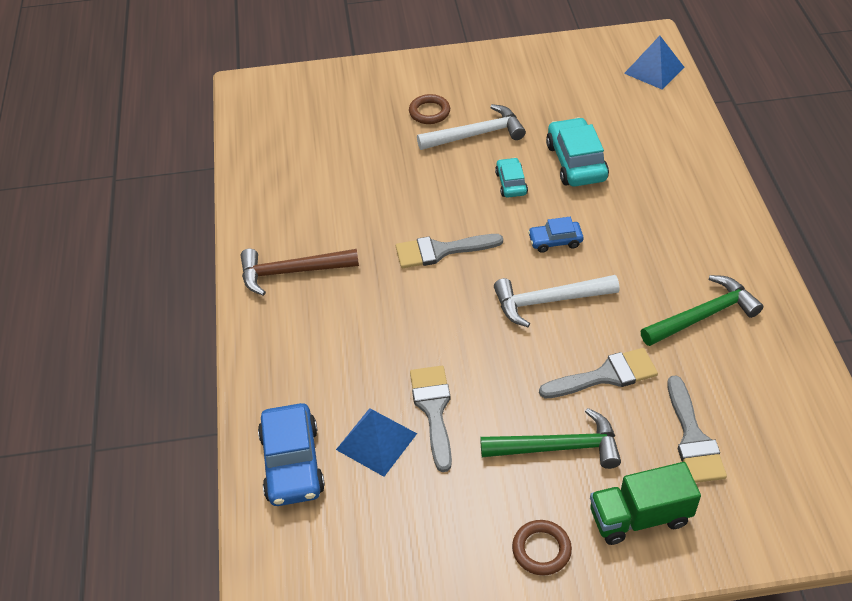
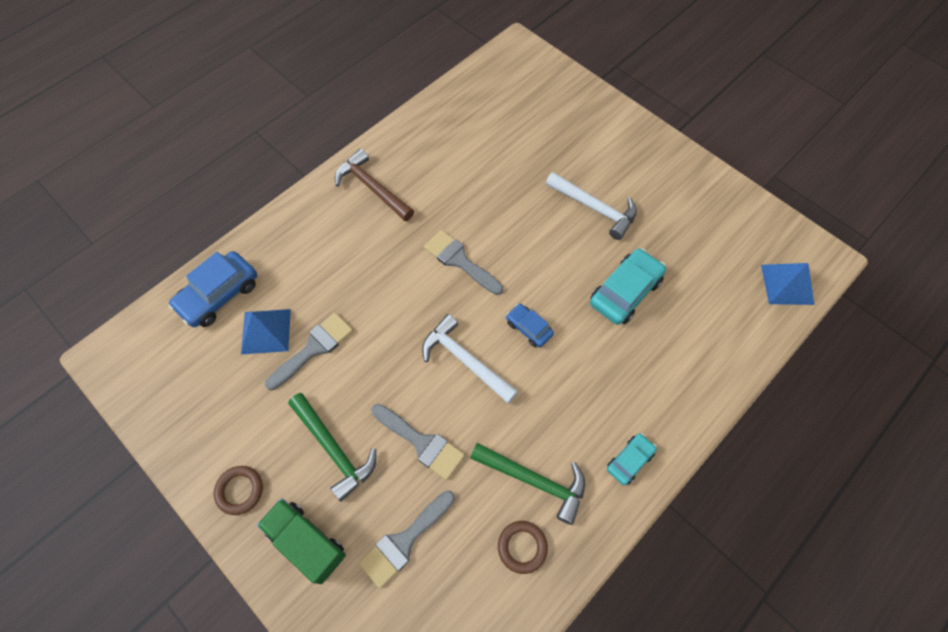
camera: 50 degrees right, 15 degrees up
(429, 112) = (591, 165): brown ring -> brown ring (522, 547)
(511, 183) = (563, 262): turquoise car -> turquoise car (629, 460)

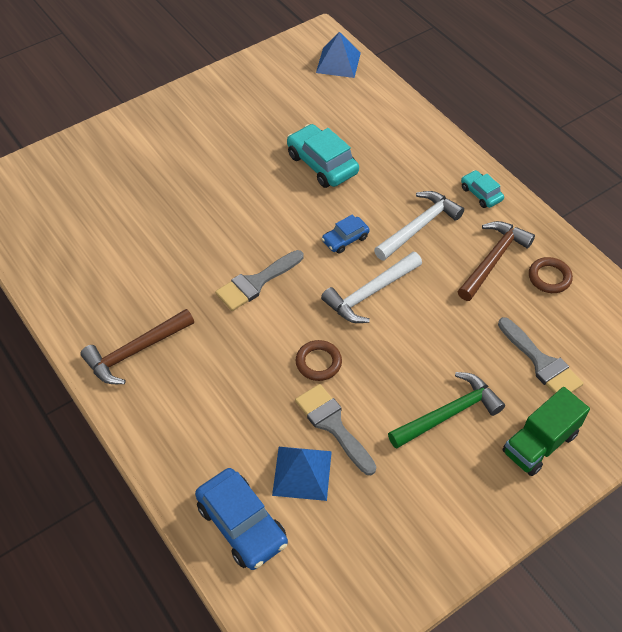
camera: 80 degrees left, 10 degrees down
(240, 490) = (484, 504): brown ring -> brown ring (318, 362)
(421, 442) = (450, 339): grey brush -> none
(534, 480) = (493, 260): green hammer -> brown hammer
(594, 208) = (224, 167): white hammer -> white hammer (418, 227)

